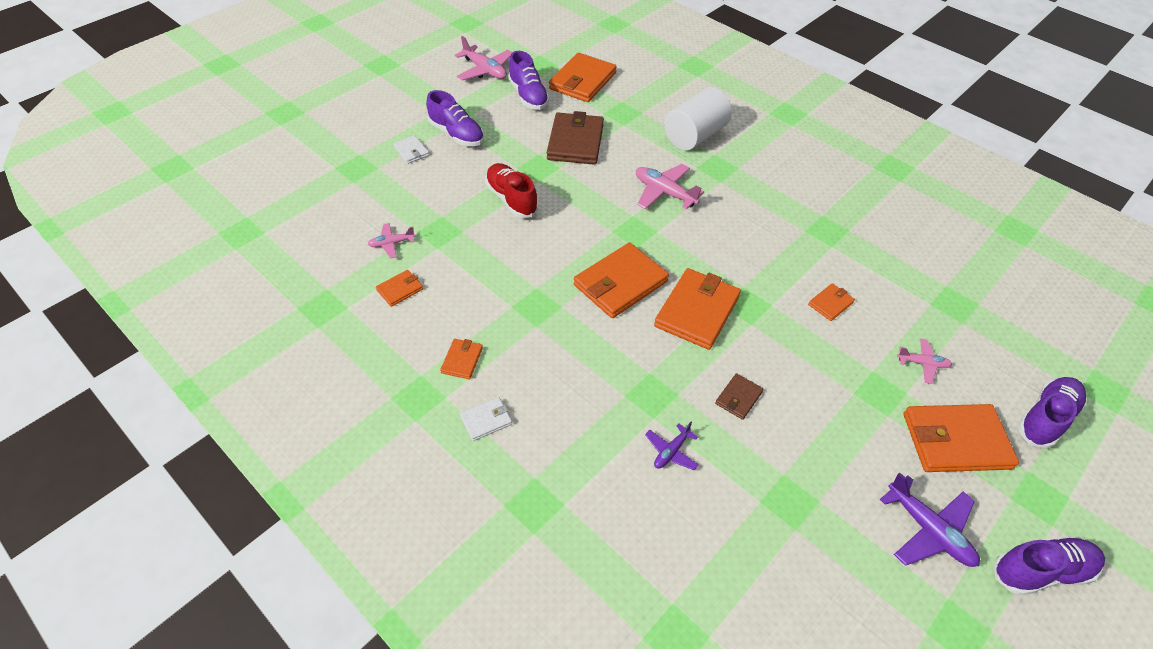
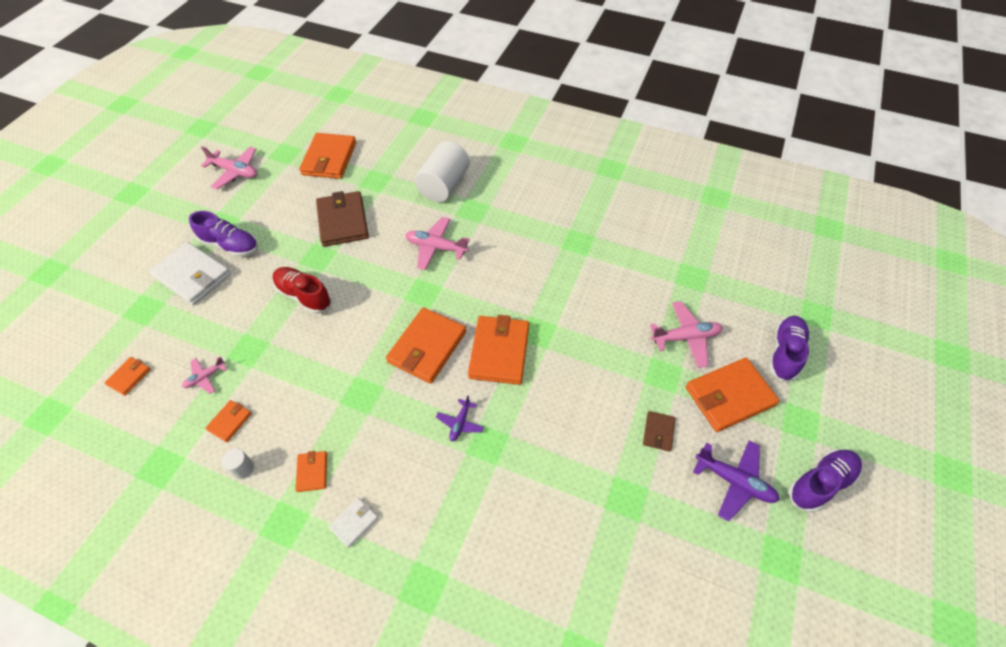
camera: 20 degrees left, 5 degrees up
(397, 335) = (243, 468): none -> white cylinder
(411, 151) = (192, 276): white wallet -> white wallet, size x2.07
(528, 96) = (285, 187): purple shoe -> none
(671, 451) = (520, 490): purple plane -> purple plane (460, 423)
(738, 398) = (558, 420): brown wallet -> brown wallet (658, 432)
(830, 303) = (601, 308): orange wallet -> orange wallet (129, 377)
(922, 363) = (685, 337): pink plane -> pink plane, size x1.71

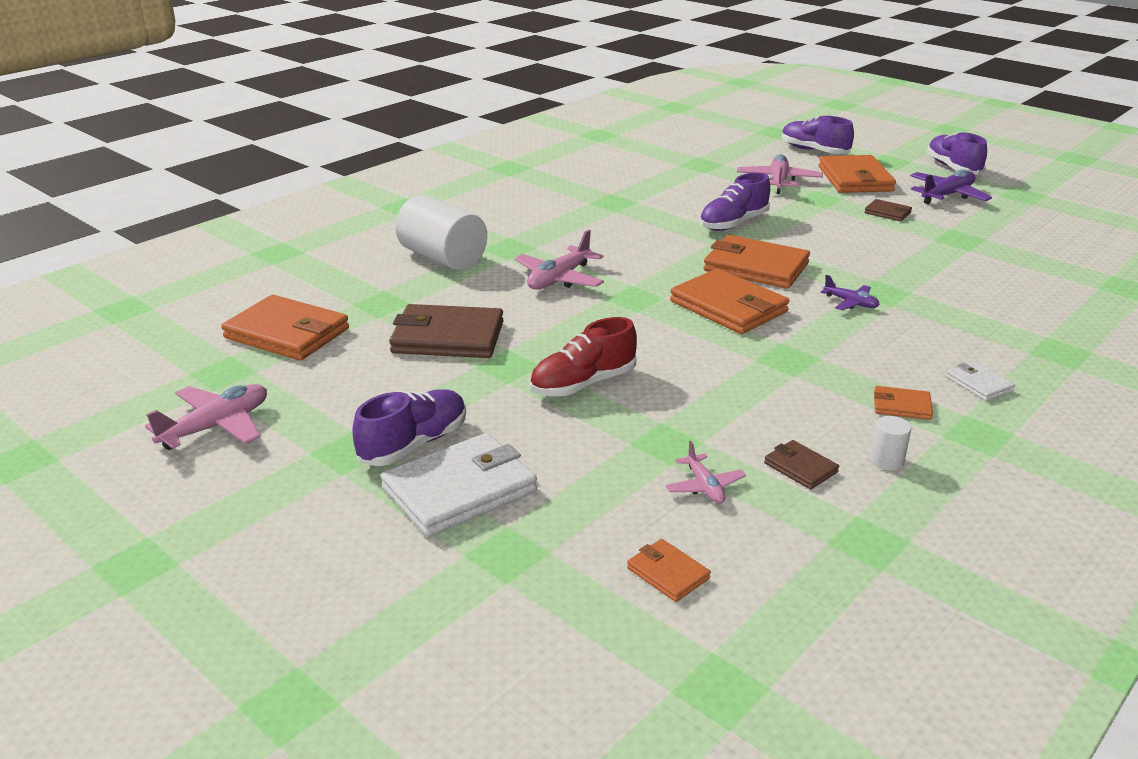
camera: 70 degrees left, 25 degrees down
(230, 421) = (800, 468): orange wallet -> brown wallet
(574, 323) = (733, 224): none -> purple shoe

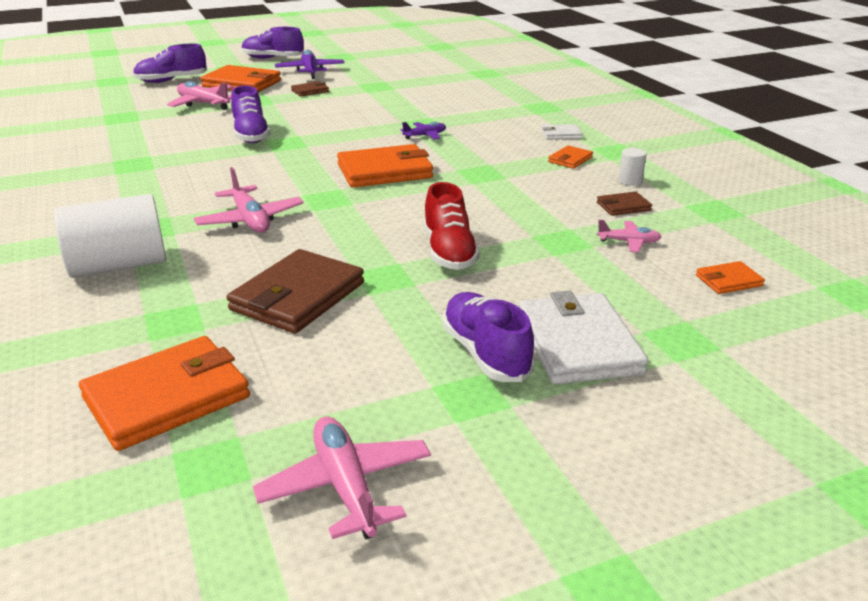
camera: 65 degrees left, 0 degrees up
(755, 267) = (334, 147): orange wallet -> none

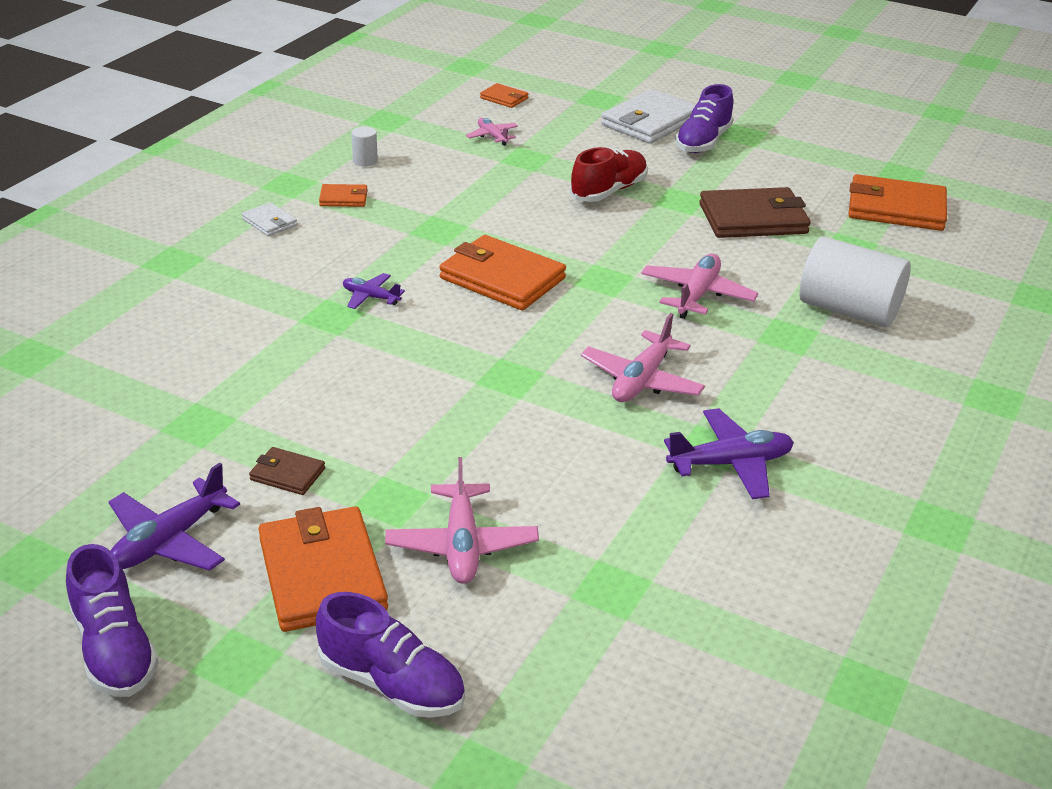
camera: 130 degrees left, 5 degrees up
(113, 163) = (730, 464): none -> purple plane
(251, 135) = (520, 417): purple shoe -> none
(346, 486) = (850, 140): pink plane -> pink plane (641, 380)
(623, 206) = (427, 152): brown wallet -> none

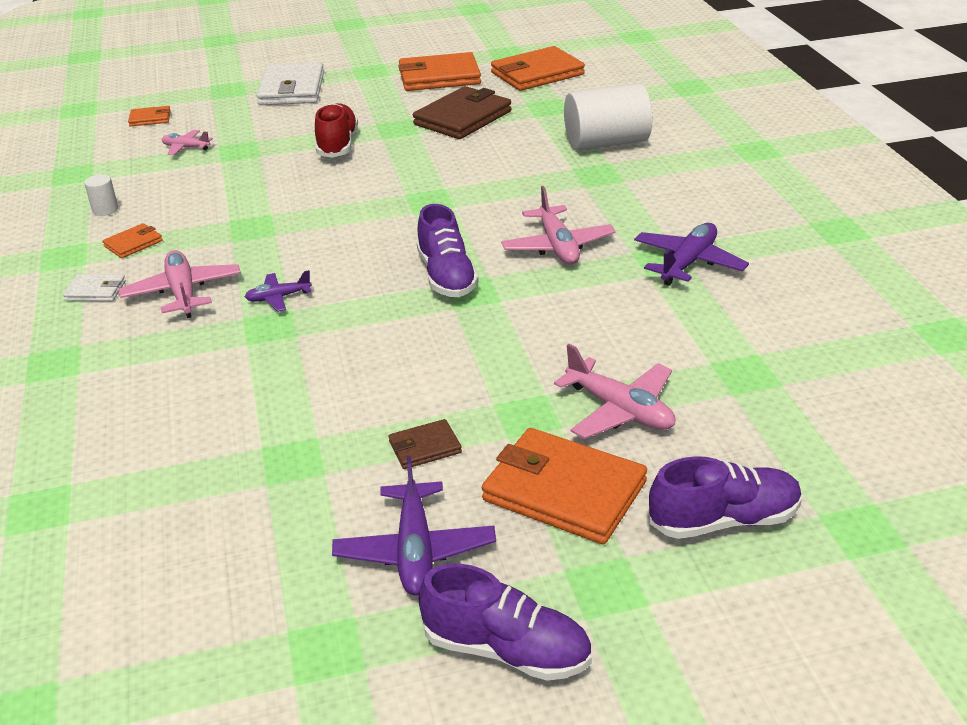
camera: 40 degrees left, 0 degrees up
(502, 278) = (357, 235): orange wallet -> orange wallet (439, 77)
(697, 295) = (505, 179): pink plane -> pink plane (183, 293)
(703, 142) = (351, 86): purple shoe -> purple shoe (447, 276)

